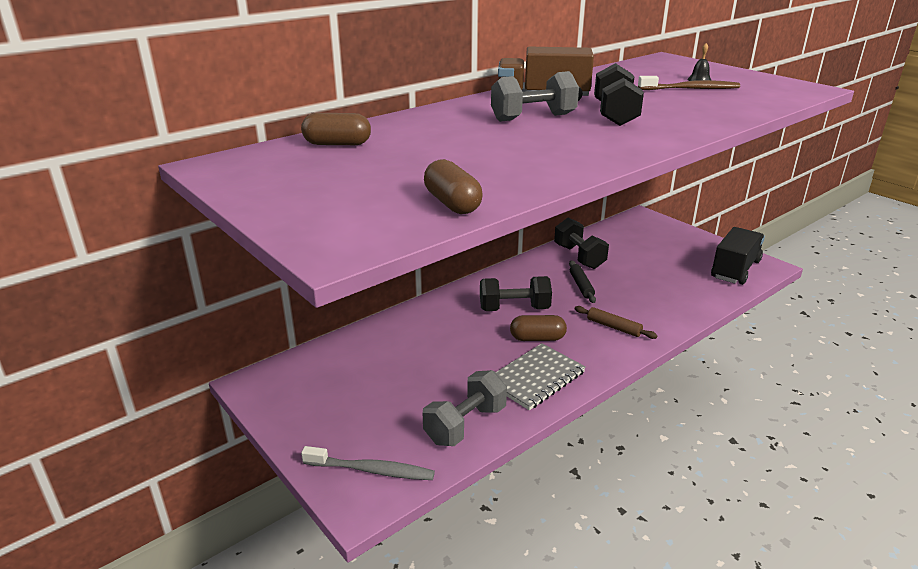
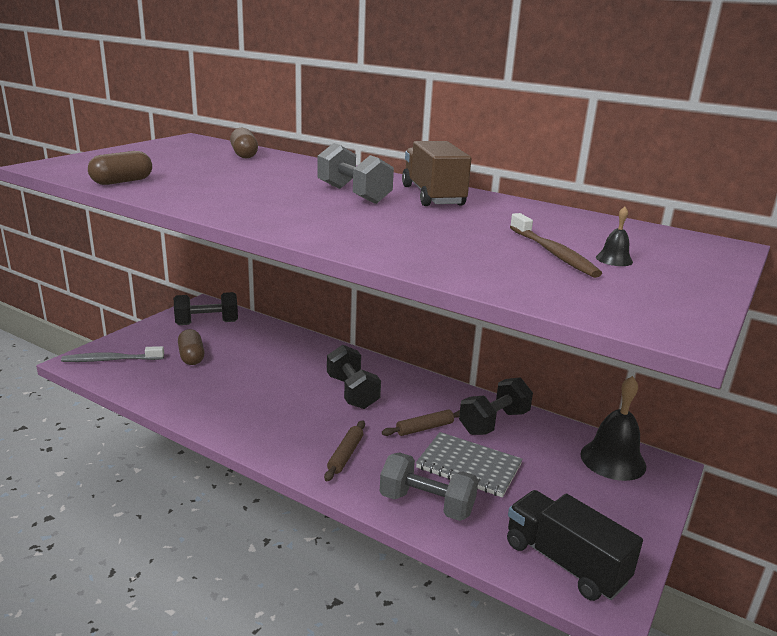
camera: 70 degrees right, 5 degrees down
(371, 470) = (111, 360): grey toothbrush -> grey toothbrush turned 90 degrees clockwise
(465, 425) = (164, 388): grey dumbbell -> grey dumbbell (426, 504)
(535, 378) = (236, 414): grey notebook -> grey notebook (469, 466)
(537, 338) = (303, 410): brown capsule -> brown capsule (191, 357)
(581, 286) = (424, 428): black rolling pin -> brown rolling pin
(615, 114) = (391, 220): black dumbbell -> black dumbbell (207, 323)
(633, 228) = (613, 460): none -> black bell
(735, 269) = (565, 562): black truck -> black truck turned 150 degrees counterclockwise

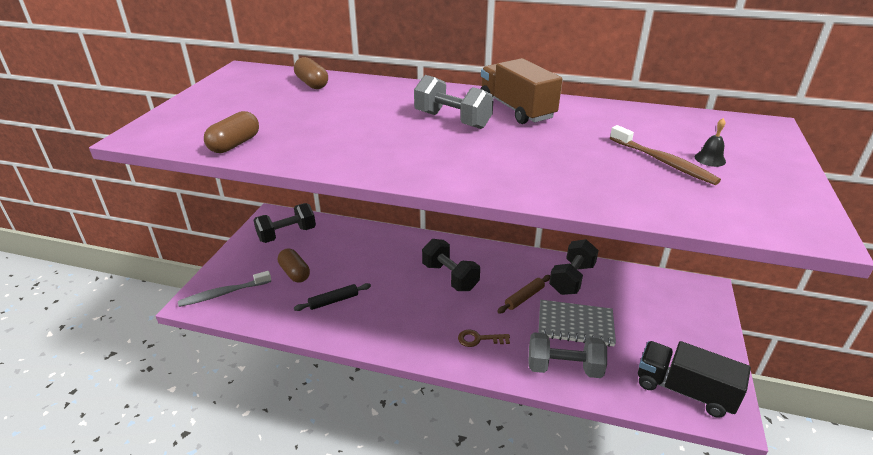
camera: 15 degrees left, 10 degrees up
(213, 388) = (333, 301): none -> black rolling pin
(345, 455) = (479, 339): brown rolling pin -> brown key
(613, 460) = (670, 291): black bell -> none

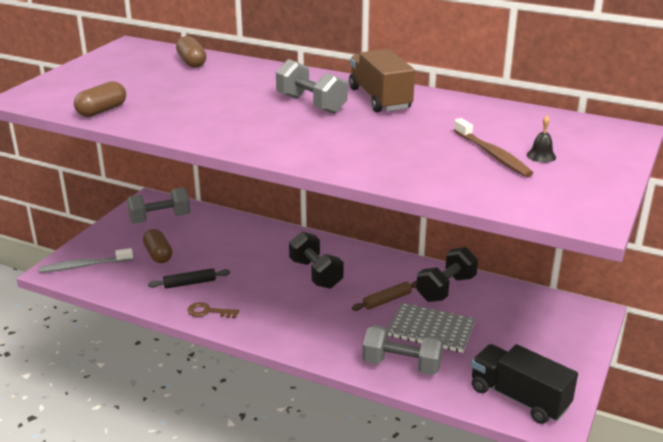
camera: 10 degrees right, 5 degrees down
(287, 234) = (160, 219): black dumbbell -> grey dumbbell
(479, 339) = (324, 331): brown key -> brown key (208, 311)

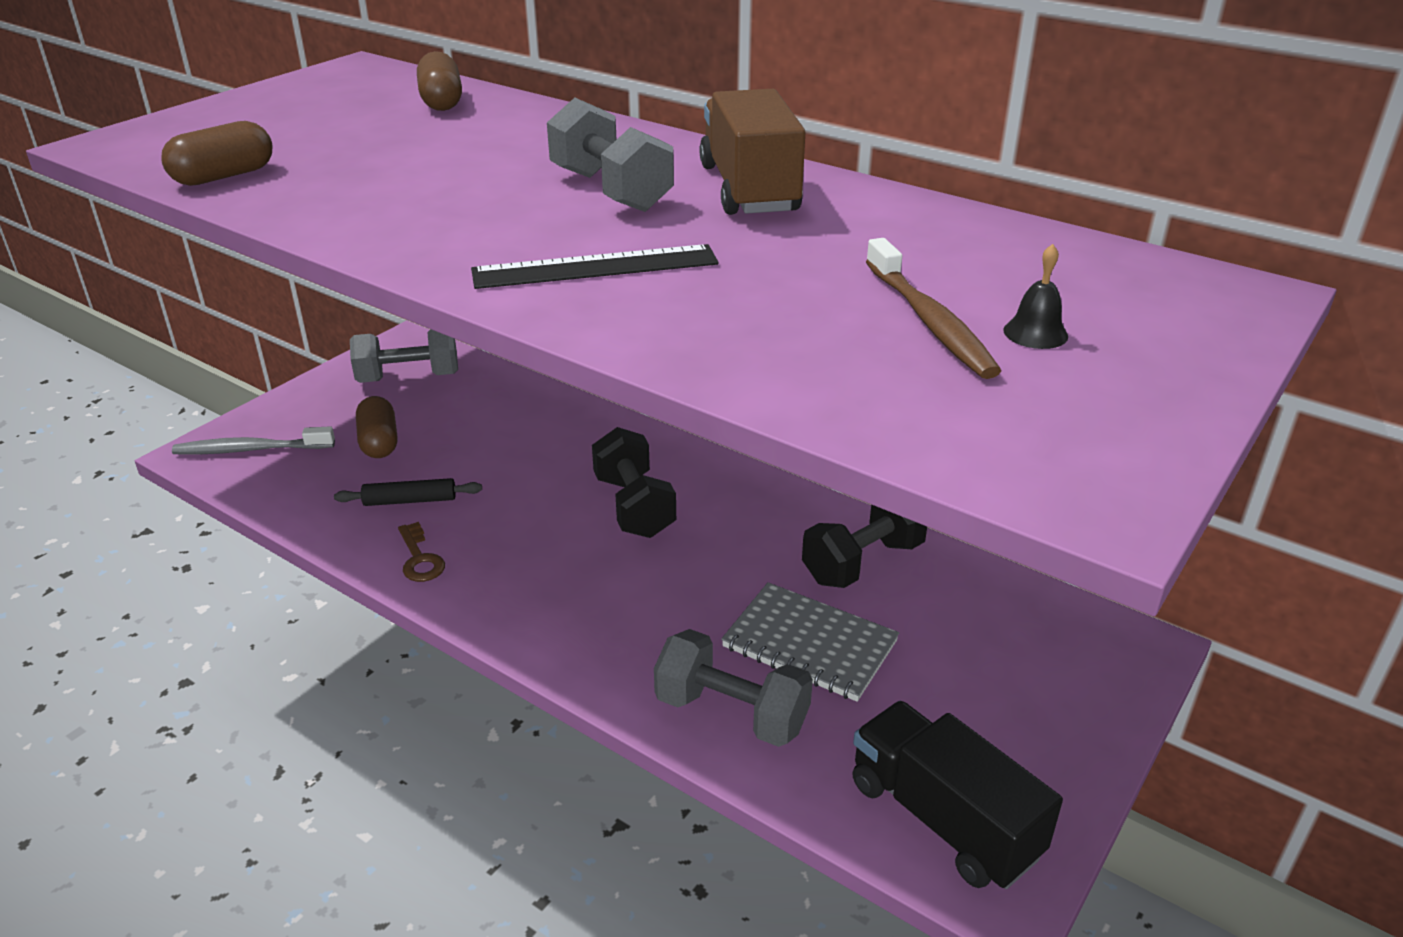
camera: 10 degrees right, 5 degrees up
(208, 311) = (420, 559): brown key -> brown key turned 135 degrees counterclockwise
(325, 142) = (595, 267): none -> black ruler
(387, 300) = (745, 573): brown rolling pin -> none

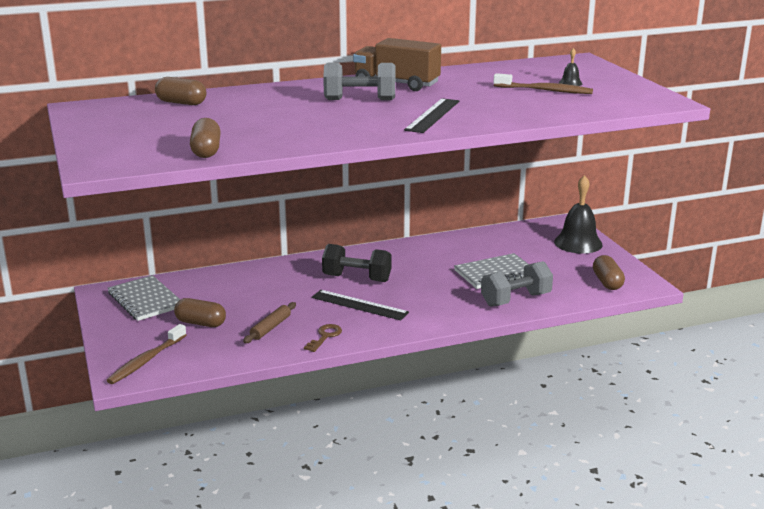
camera: 55 degrees left, 10 degrees down
(251, 450) = (146, 360): grey toothbrush -> brown toothbrush
(409, 378) = (145, 300): grey dumbbell -> grey notebook
(410, 500) = (270, 327): black rolling pin -> brown rolling pin
(420, 559) = (325, 336): brown key -> brown key turned 75 degrees counterclockwise
(548, 547) = (359, 305): none -> black ruler
(863, 562) = (460, 248): black dumbbell -> none
(943, 819) = (607, 282): black truck -> brown capsule
(1071, 702) = (578, 243): none -> black bell

